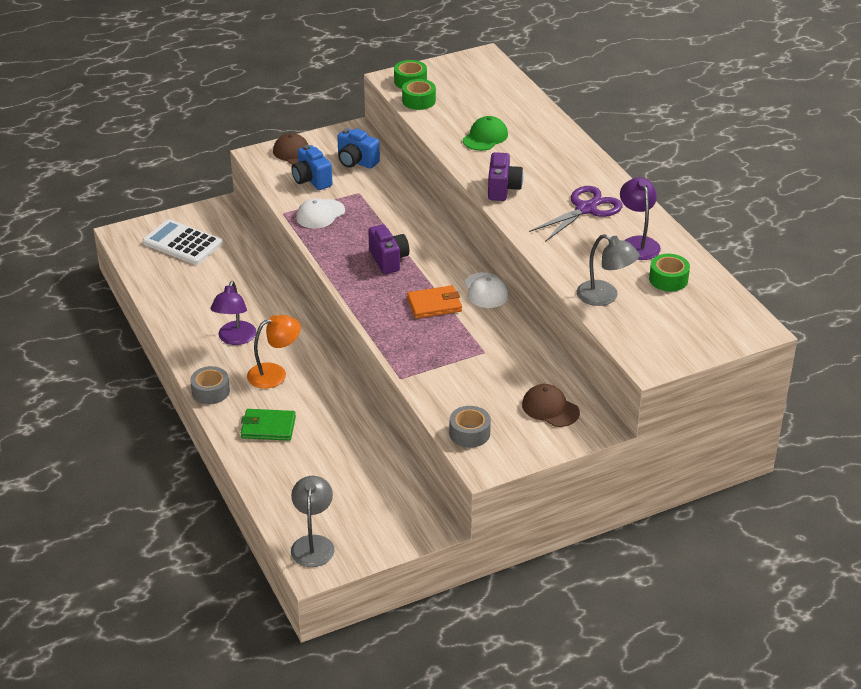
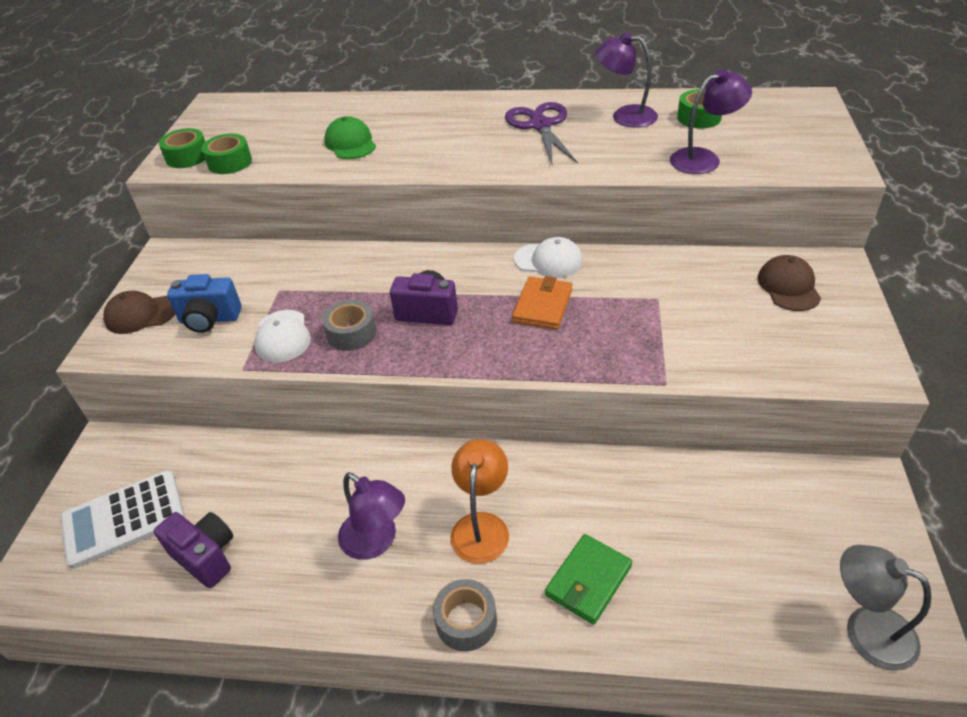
camera: 55 degrees left, 5 degrees up
(356, 162) = (221, 272): blue camera -> none
(469, 433) = (807, 363): grey tape -> grey tape (351, 333)
(503, 189) = (455, 160): purple camera -> purple camera (206, 556)
(550, 408) = (788, 286): brown cap -> brown cap turned 105 degrees clockwise
(605, 297) = (703, 159): grey lamp -> purple lamp

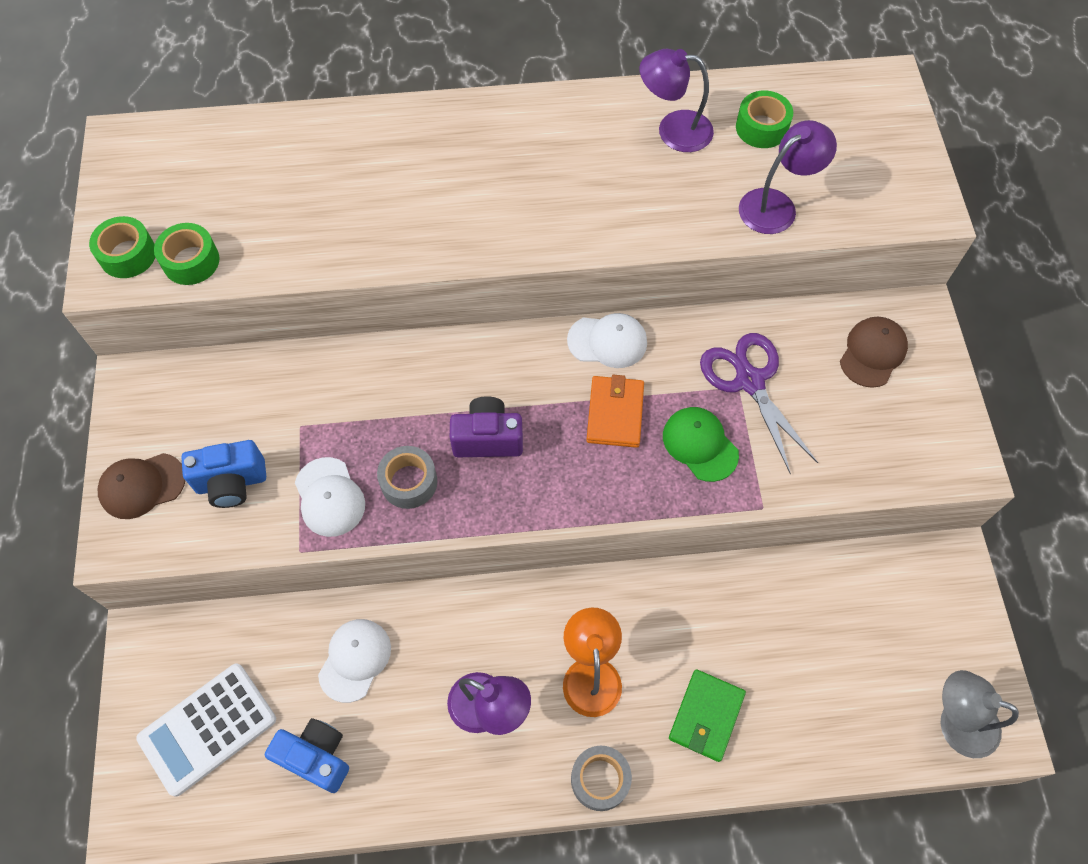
camera: 15 degrees left, 20 degrees up
(206, 556) = (316, 757): purple camera -> blue camera
(270, 484) = (355, 660): none -> white cap
(350, 143) = (339, 210): green cap -> green cap (700, 444)
(541, 125) = (574, 156): purple scissors -> purple scissors (749, 381)
(788, 286) = (872, 353): brown cap -> brown cap turned 45 degrees clockwise

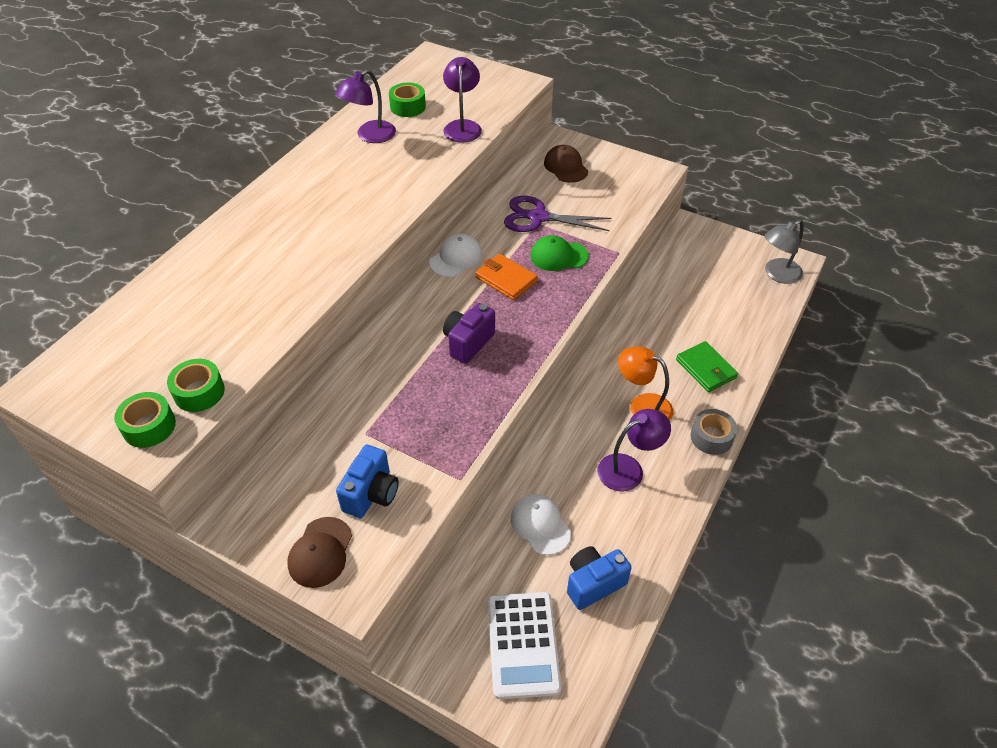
camera: 55 degrees left, 15 degrees down
(329, 497) = (434, 443): white cap -> none
(409, 482) = (462, 396): grey tape -> none

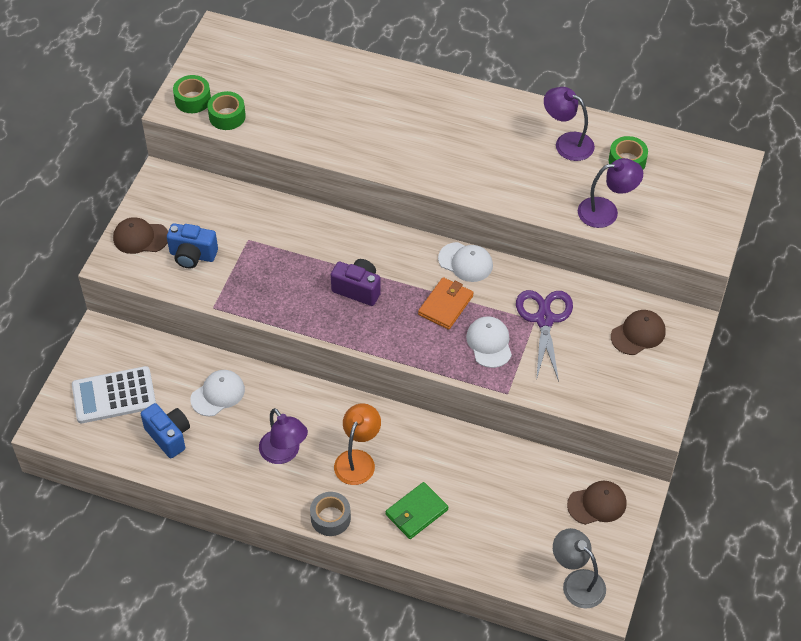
camera: 80 degrees right, 5 degrees up
(558, 256) = (489, 343): green cap -> white cap
(700, 250) = (597, 504): none -> brown cap

